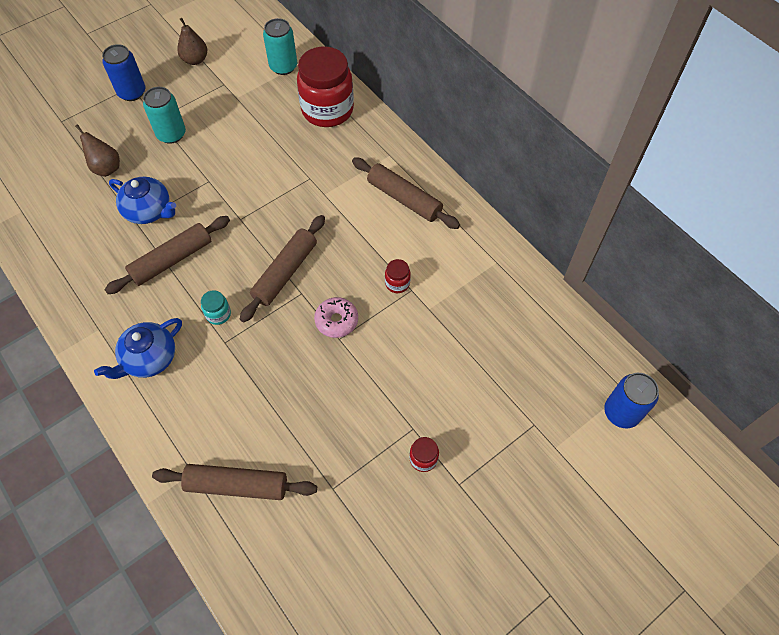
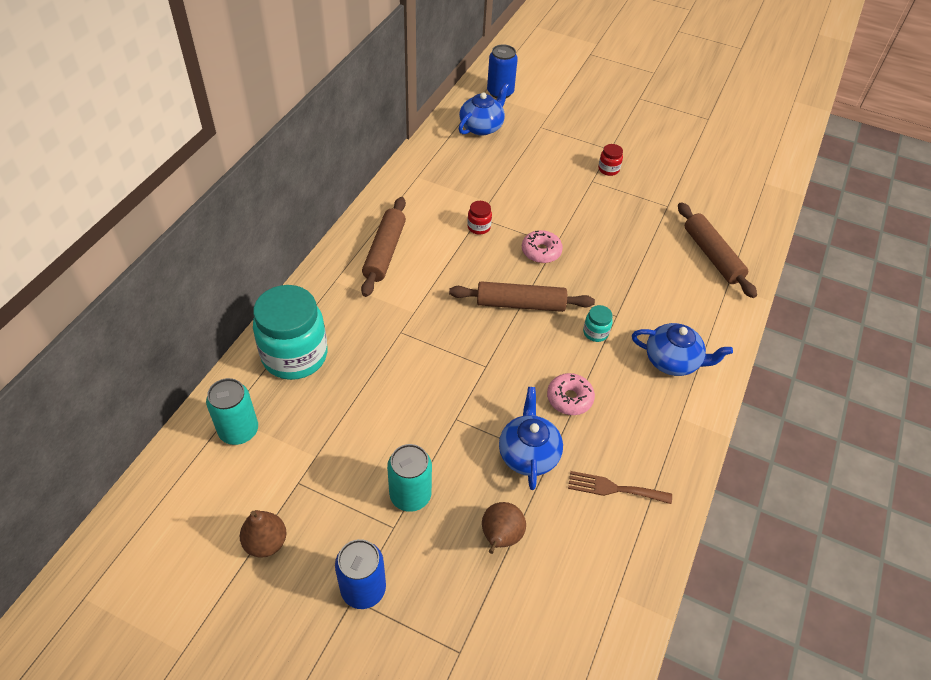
camera: 120 degrees left, 10 degrees down
(84, 249) = (614, 488): none -> brown fork
(172, 260) = (569, 398): brown rolling pin -> pink donut
(327, 110) = (295, 356): red jar -> turquoise jar
(557, 359) = (482, 127): none -> blue teapot

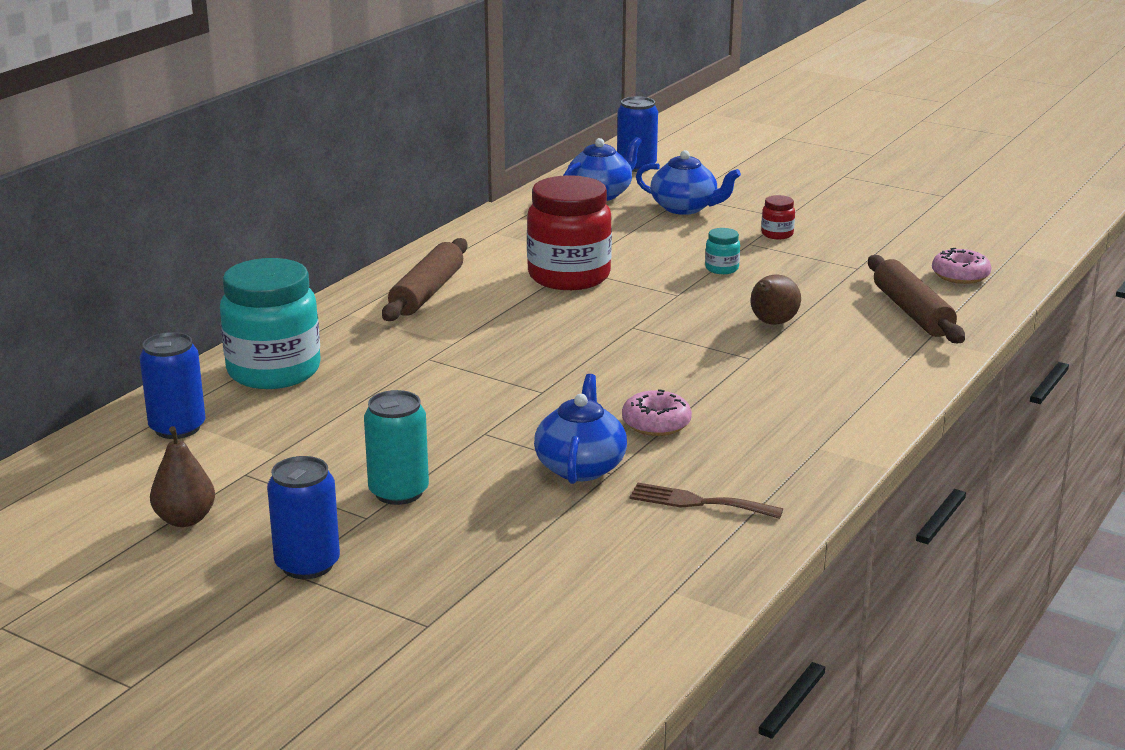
camera: 10 degrees right, 25 degrees down
(239, 431) = (177, 428): turquoise can -> blue can
(479, 227) = (569, 276): red jar -> red jar, size x2.42
(500, 537) = (517, 534): brown pear -> brown pear (772, 323)
(520, 304) = (609, 342): brown rolling pin -> none
(541, 252) = (654, 300): pink donut -> pink donut (960, 275)
(595, 332) = (713, 370): turquoise jar -> turquoise jar (721, 269)
(673, 361) = (822, 399): blue teapot -> blue teapot (685, 208)

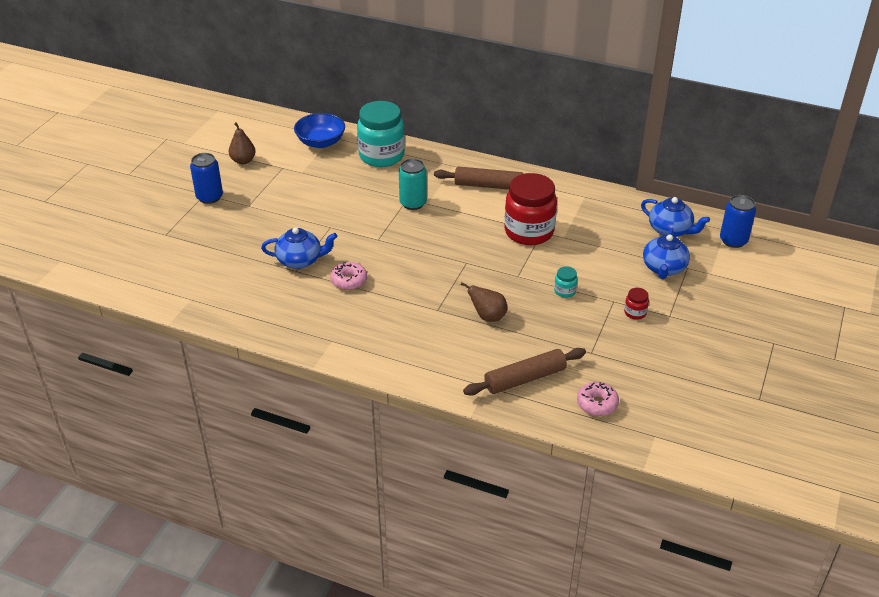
camera: 80 degrees right, 15 degrees up
(177, 428) = (321, 142): blue can -> blue bowl
(399, 492) = (270, 210): turquoise can -> turquoise can (413, 203)
(698, 502) = (269, 301): brown fork -> none

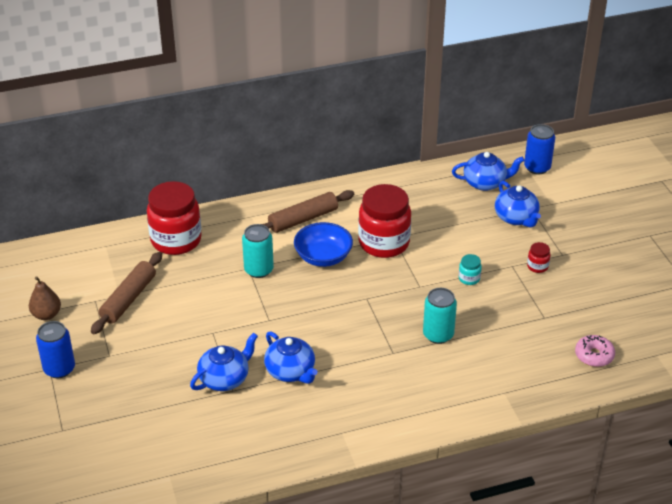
camera: 40 degrees left, 0 degrees up
(321, 142) = (101, 256): blue bowl -> blue bowl (323, 257)
(349, 281) = (291, 371): pink donut -> blue teapot
(381, 156) = (176, 240): turquoise jar -> red jar
(487, 317) = (438, 335): brown pear -> turquoise can
(525, 379) = (524, 368): brown rolling pin -> brown rolling pin (128, 299)

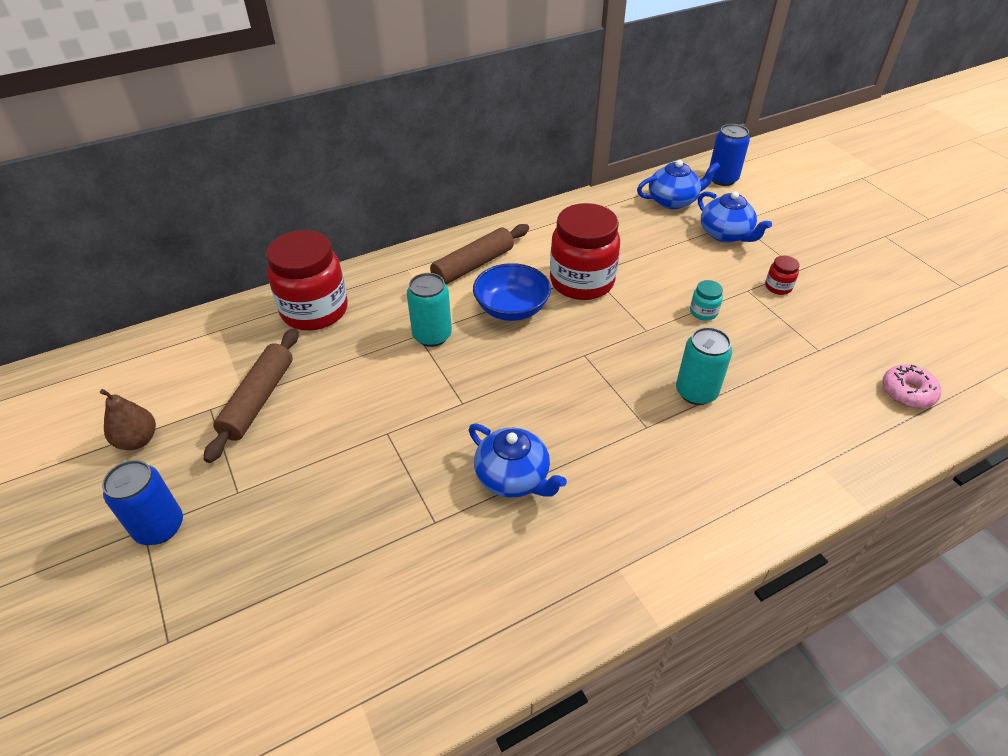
camera: 10 degrees left, 5 degrees up
(225, 378) = (419, 504): blue teapot -> none

